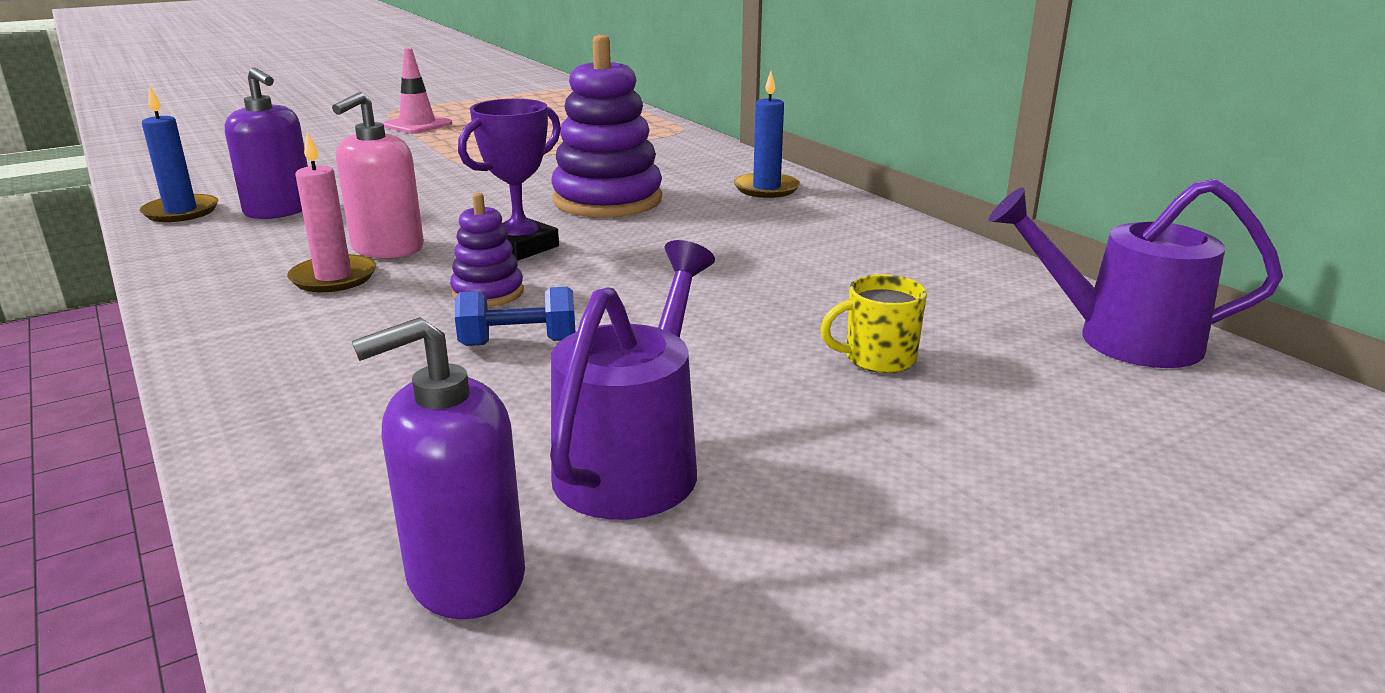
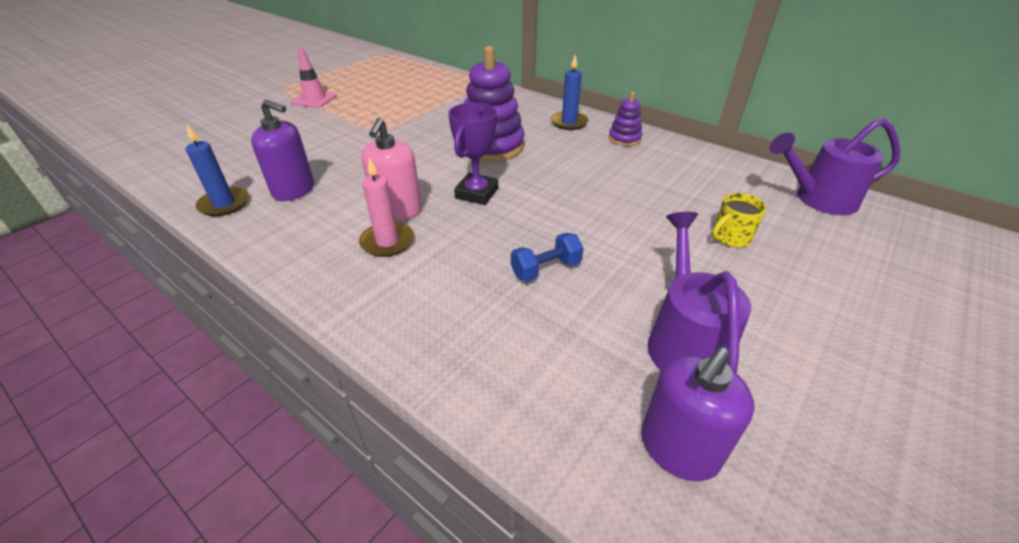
camera: 20 degrees left, 15 degrees up
(488, 293) = (492, 234): purple stacking toy -> purple stacking toy (624, 138)

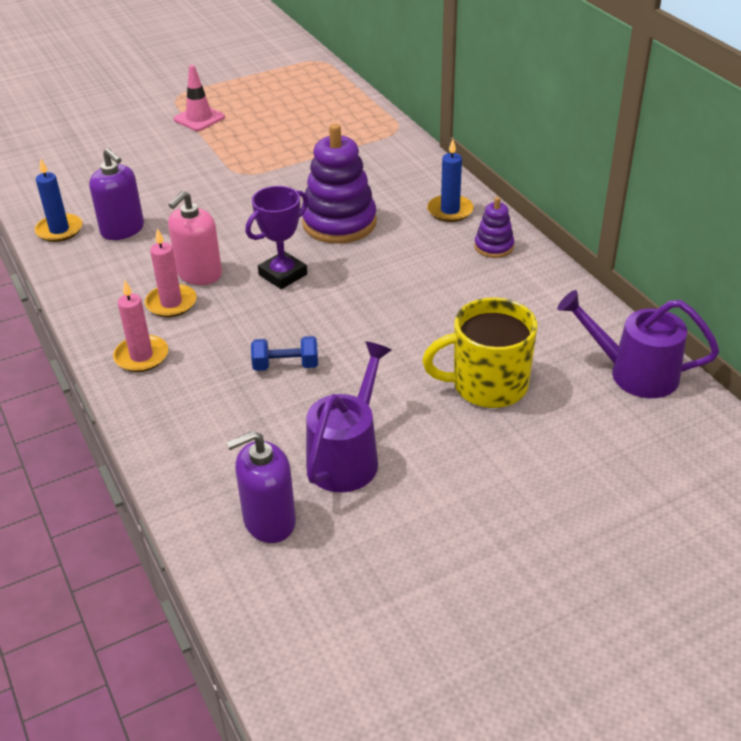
camera: 25 degrees right, 0 degrees up
(390, 301) = (141, 356): none -> pink candle
(730, 237) = (487, 385): yellow mug -> yellow mug, size x1.89

